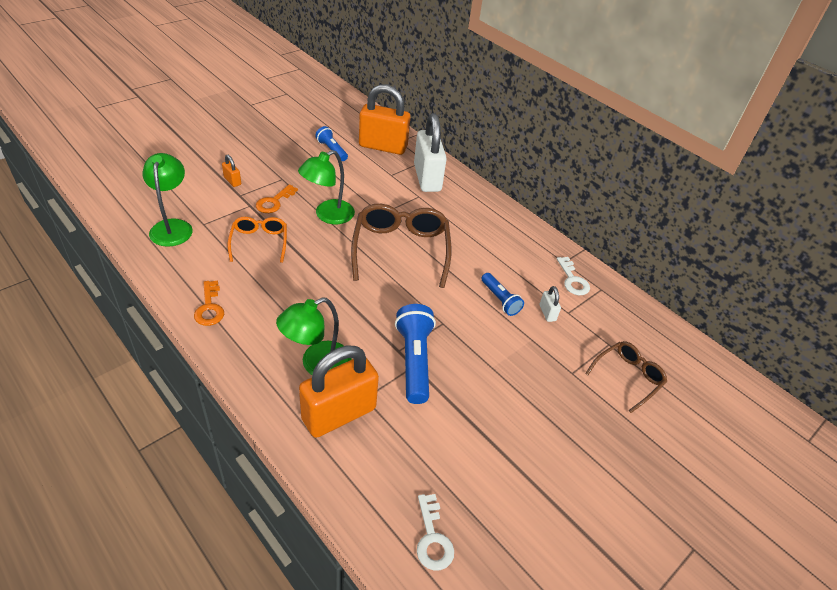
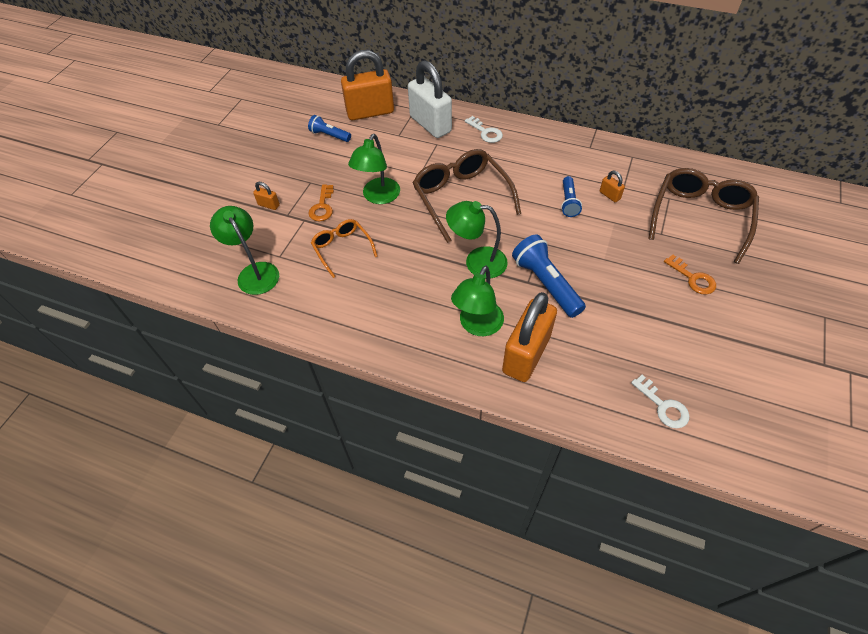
camera: 20 degrees left, 10 degrees up
(209, 308) = (352, 325): orange key -> orange key (693, 278)
(366, 309) = (477, 262): none -> green lamp
(500, 300) = (568, 202): blue flashlight -> blue flashlight turned 60 degrees clockwise
(547, 313) = (609, 195): white padlock -> orange padlock
(572, 280) = (607, 159): white key -> white key (486, 132)
(627, 377) = (700, 217): brown glasses -> brown glasses, size x1.75

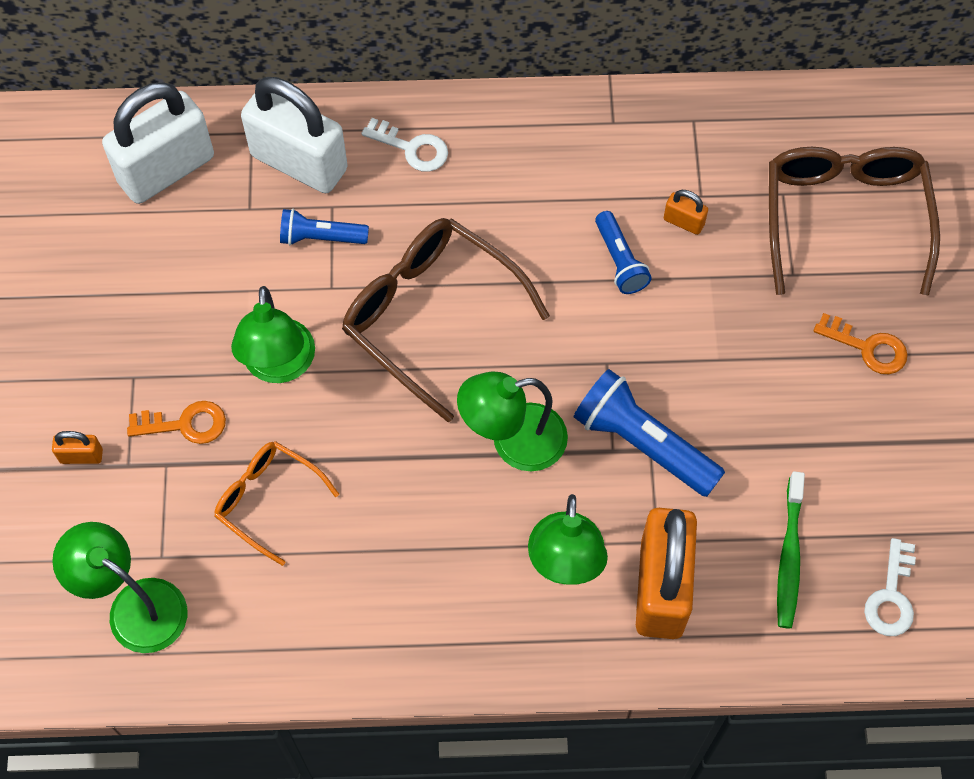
camera: 25 degrees left, 10 degrees up
(322, 207) = (185, 424): orange key -> orange key turned 75 degrees counterclockwise
(329, 135) = (114, 254): blue flashlight -> blue flashlight (321, 237)
(370, 112) = (166, 169): orange padlock -> white padlock
(607, 364) = (789, 556): none -> green toothbrush
(663, 406) = (891, 596): white key -> white key turned 75 degrees clockwise

